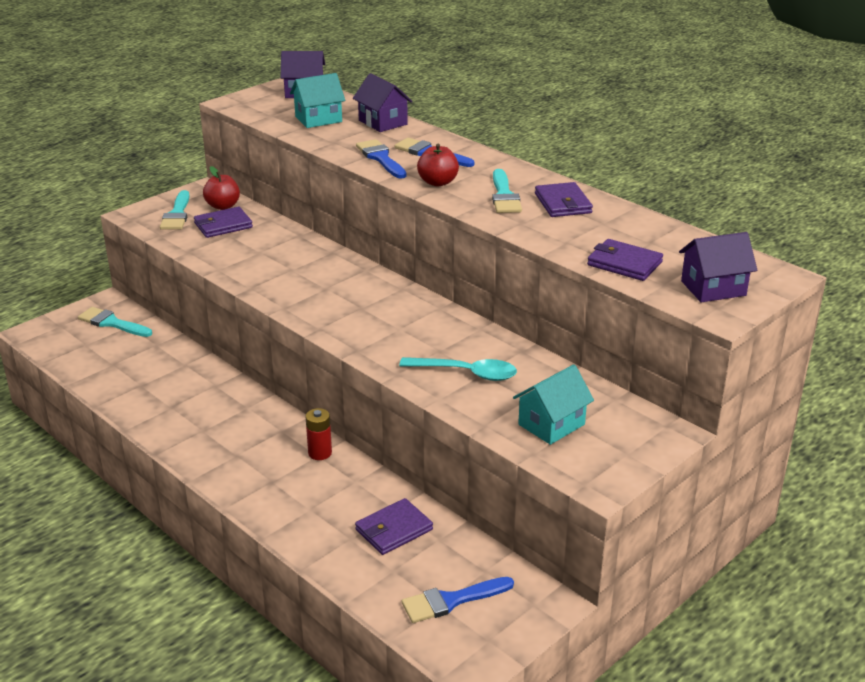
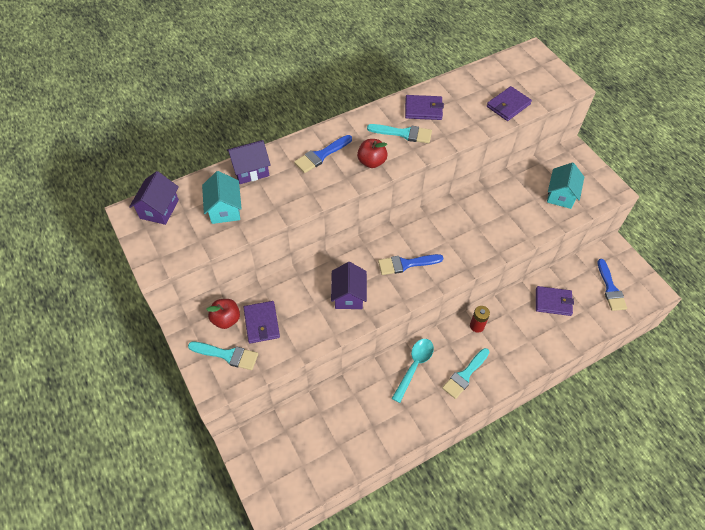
camera: 75 degrees left, 25 degrees up
(112, 323) = (276, 443): turquoise brush -> turquoise brush (465, 375)
(381, 158) = (318, 185): blue brush -> blue brush (406, 264)
(394, 529) = (553, 302): purple wallet -> purple wallet turned 60 degrees counterclockwise
(466, 373) = (504, 220): turquoise spoon -> turquoise spoon (414, 366)
(551, 424) = (561, 195): turquoise house -> turquoise house turned 45 degrees clockwise
(713, 288) = (542, 80): purple house -> purple house (348, 295)

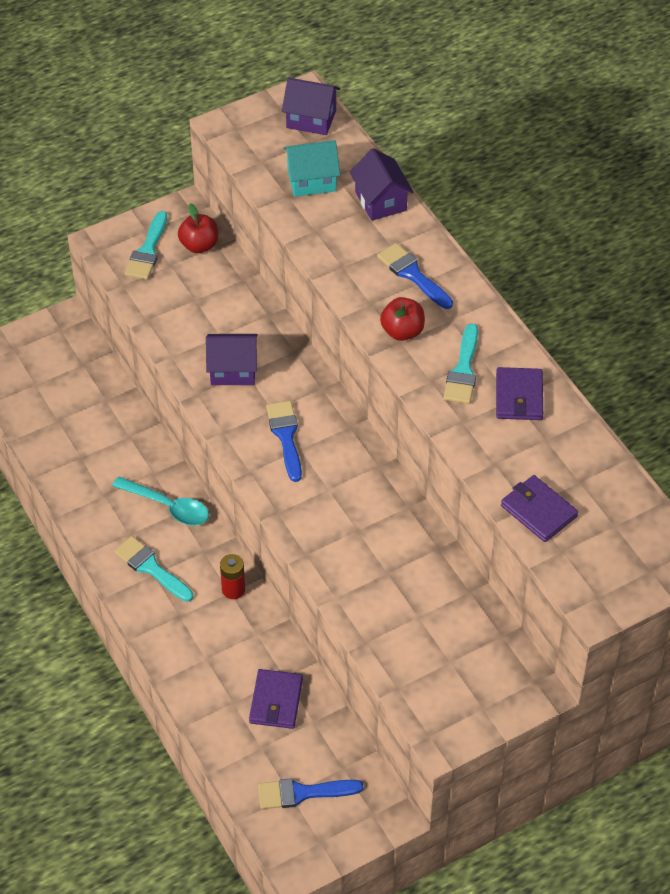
camera: 90 degrees right, 5 degrees down
(261, 323) = (192, 281): purple wallet -> none
(561, 195) = (428, 655): turquoise house -> none

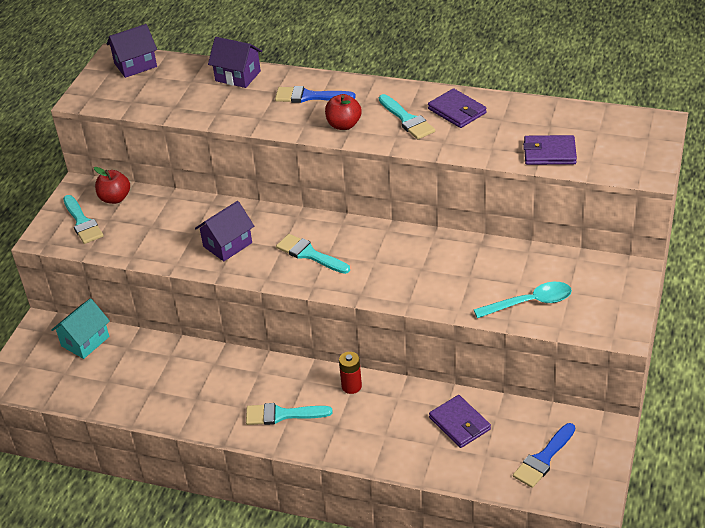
camera: 40 degrees left, 10 degrees down
(167, 506) = (248, 374): turquoise spoon -> turquoise spoon (529, 303)
(286, 436) = (309, 254): blue brush -> turquoise brush
(311, 180) = (179, 92): turquoise house -> turquoise house (85, 341)

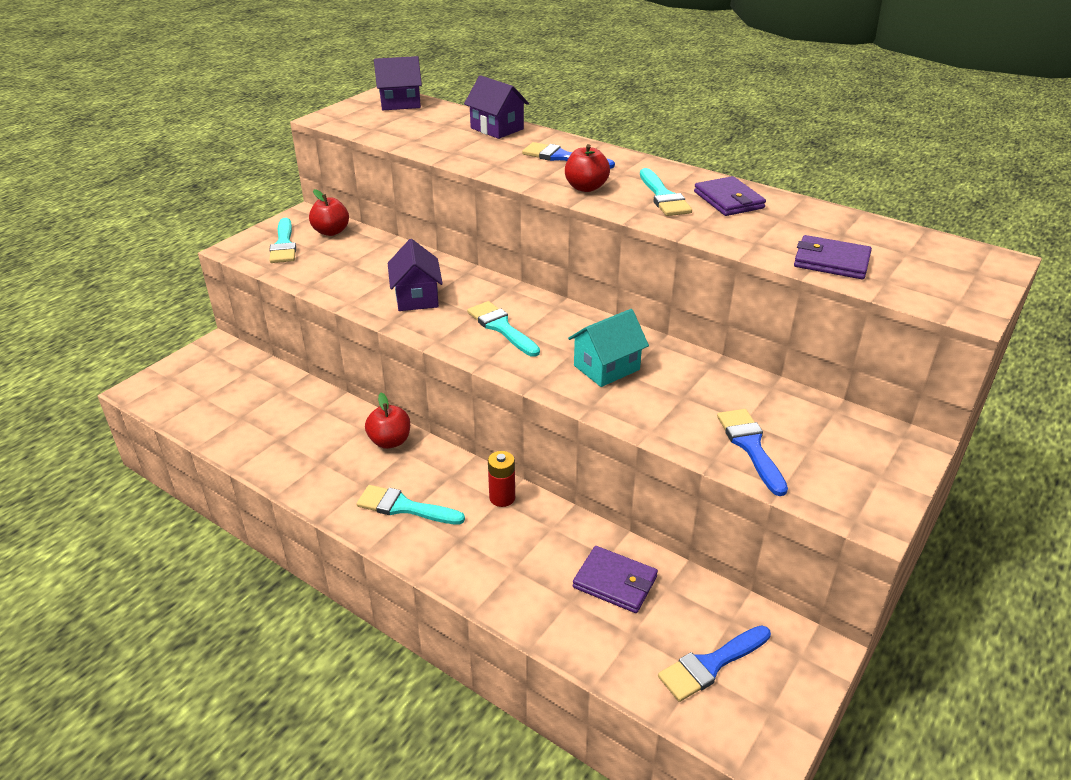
camera: 15 degrees right, 5 degrees down
(85, 341) = (246, 372): turquoise house -> turquoise house (606, 367)
(227, 245) = (416, 297): purple house -> purple house turned 75 degrees counterclockwise
(242, 366) = (390, 441): none -> red apple
(459, 423) = (615, 582): purple wallet -> purple wallet turned 45 degrees counterclockwise
(529, 303) = (750, 446): turquoise spoon -> blue brush

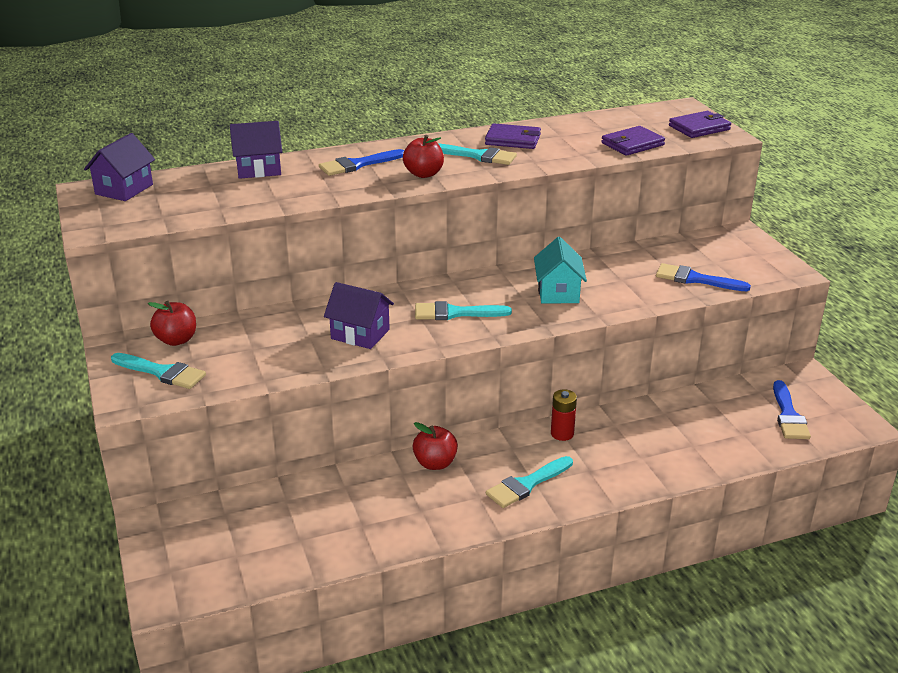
camera: 55 degrees left, 5 degrees down
(615, 582) = (691, 420): purple wallet -> purple wallet (699, 128)

